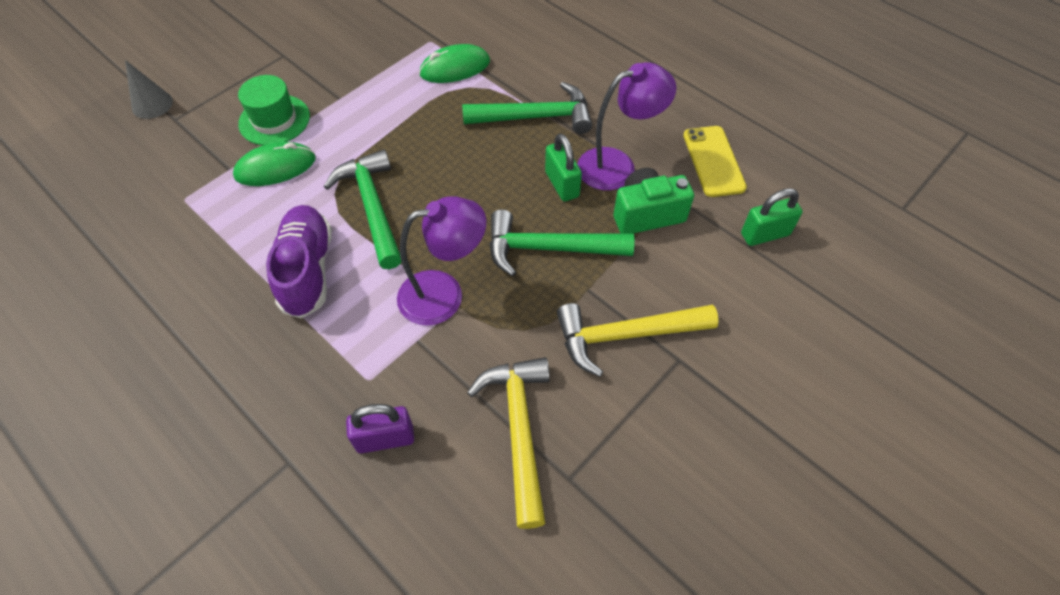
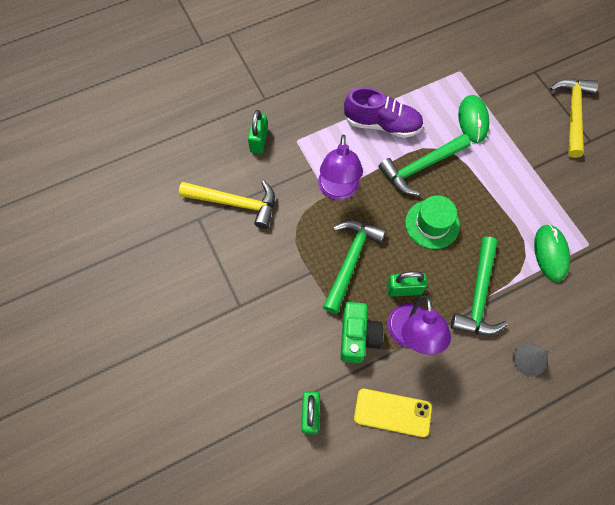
camera: 110 degrees right, 10 degrees up
(152, 104) = (552, 61): grey cone -> grey cone (529, 359)
(274, 120) = (519, 125): green hat -> green hat (432, 224)
(372, 207) = (421, 167): green hammer -> green hammer turned 150 degrees clockwise
(385, 439) = (259, 141): purple padlock -> green padlock
(625, 335) = (269, 281): yellow hammer -> yellow hammer (572, 114)

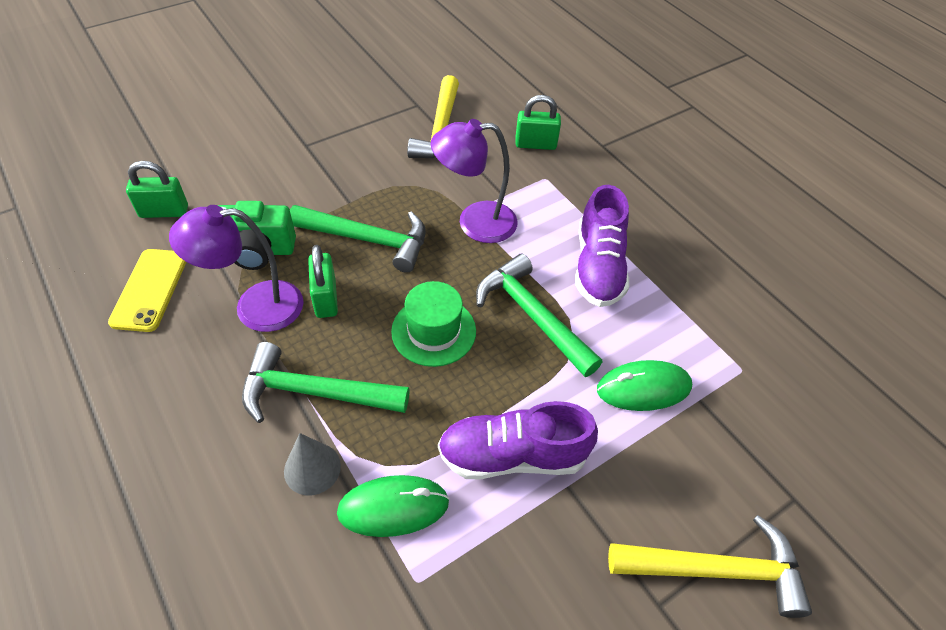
camera: 80 degrees right, 15 degrees down
(517, 191) = (512, 455): none -> purple shoe
(529, 359) = (201, 463): grey cone -> grey cone (312, 468)

